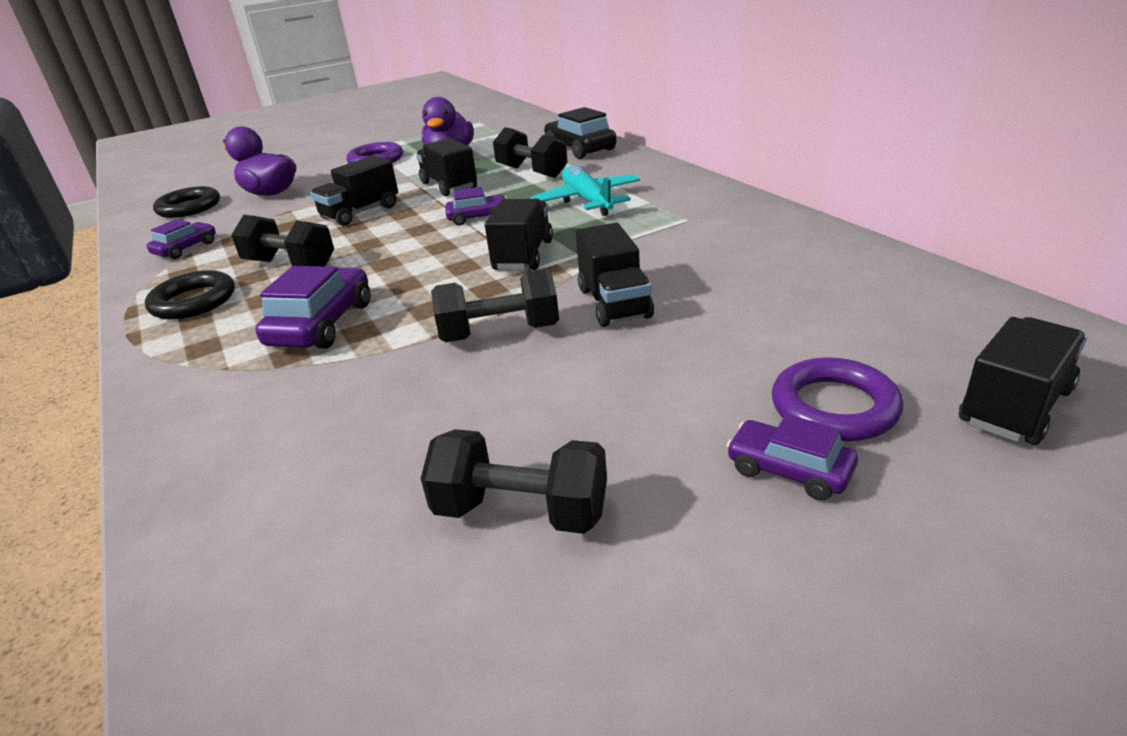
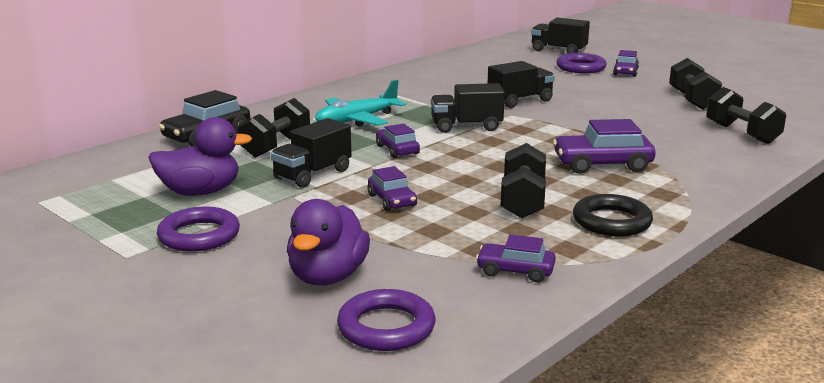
camera: 110 degrees left, 10 degrees down
(189, 207) = (386, 327): black ring -> purple ring
(360, 212) = (392, 200): black truck -> purple car
(500, 333) = (572, 119): black dumbbell -> black dumbbell (741, 133)

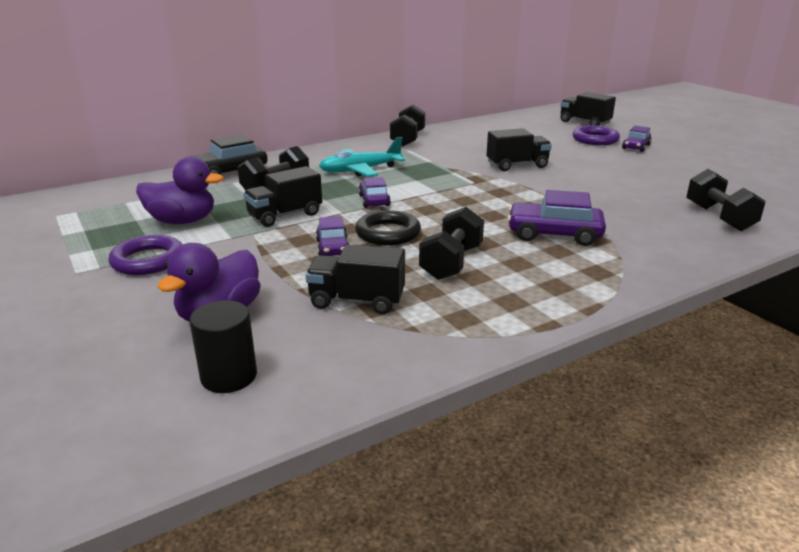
camera: 15 degrees right, 5 degrees up
(386, 327) = (229, 376): purple ring -> black cylinder
(466, 127) = (451, 185): black truck -> black truck (357, 301)
(515, 271) = (393, 335): purple car -> none
(611, 221) = (524, 295): black ring -> black ring (388, 233)
(692, 100) = (686, 179): black dumbbell -> black dumbbell (407, 139)

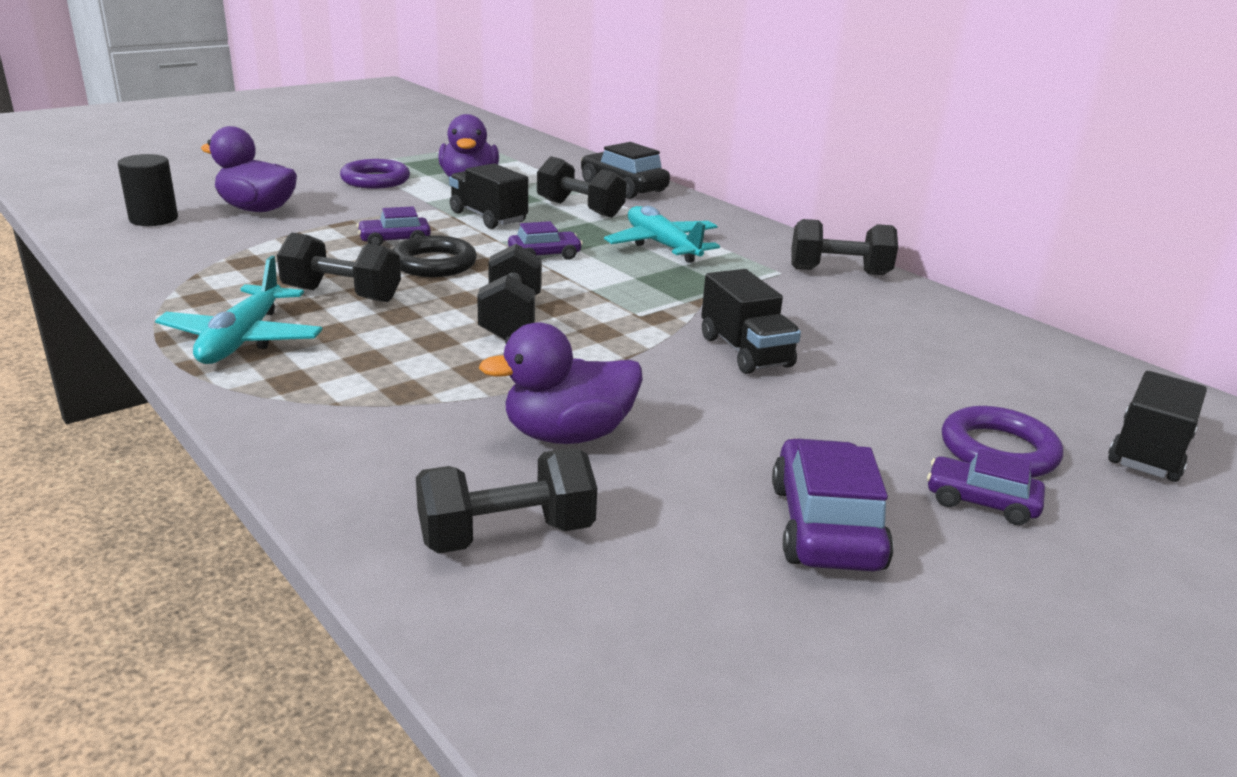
camera: 80 degrees right, 0 degrees up
(357, 301) = (262, 254): black truck -> none
(485, 212) = (510, 318): none -> black dumbbell
(541, 293) = (242, 339): none -> turquoise plane
(554, 234) = (425, 361): purple car -> purple car (825, 526)
(624, 203) = (568, 435): none -> purple duck

